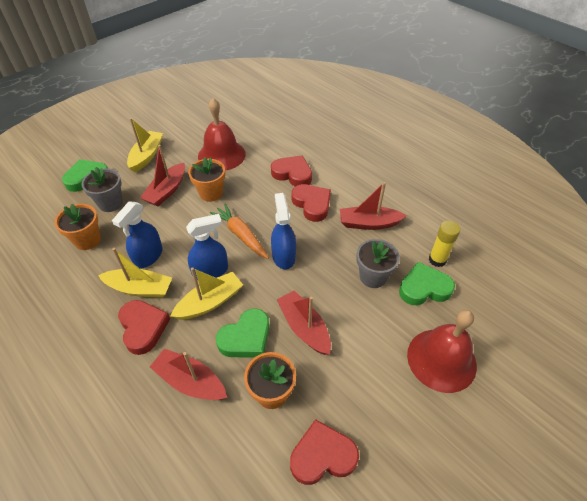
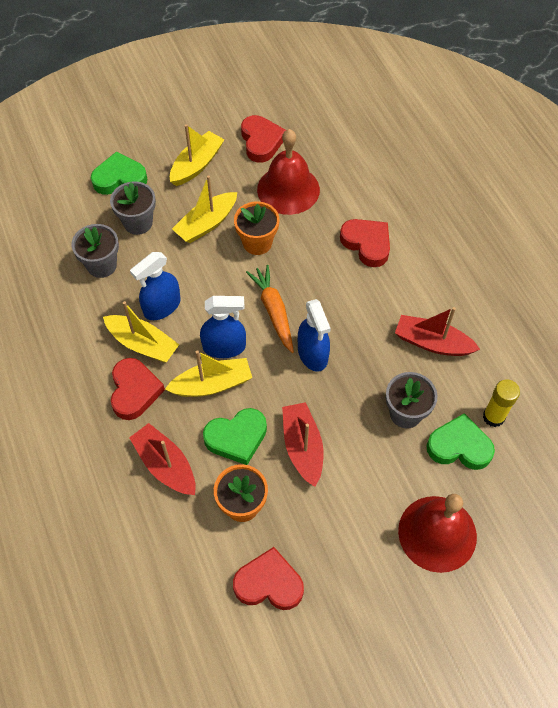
camera: 20 degrees right, 10 degrees up
(87, 240) = (102, 265): orange flower pot -> grey flower pot
(167, 191) = (206, 224): red boat -> yellow boat
(283, 256) = (313, 354): blue spray bottle -> blue spray bottle turned 150 degrees clockwise
(312, 204) = (373, 295): red heart -> red heart (261, 141)

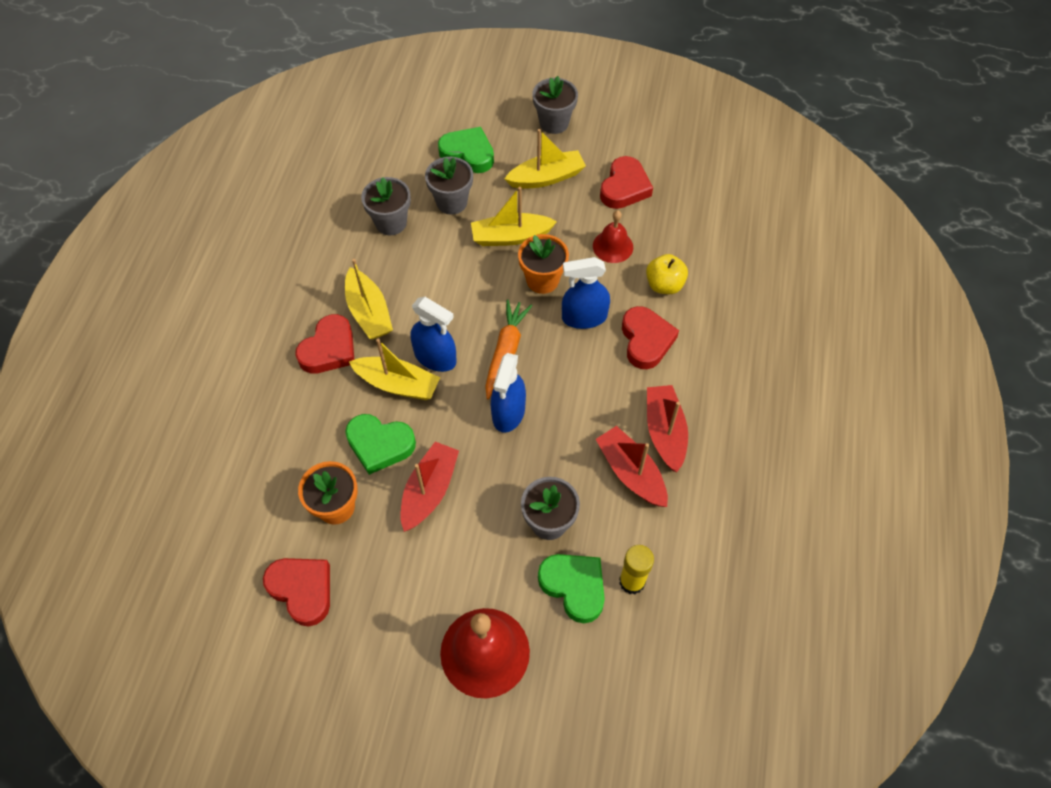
camera: 35 degrees right, 0 degrees up
(162, 307) = (411, 289): blue spray bottle -> blue spray bottle (584, 317)
(165, 465) = (302, 429): red boat -> red boat (664, 432)
(168, 120) = (554, 123): none -> grey flower pot
(288, 189) = (613, 246): red bell -> red bell, size x0.57
(347, 197) = (664, 285): none -> yellow apple

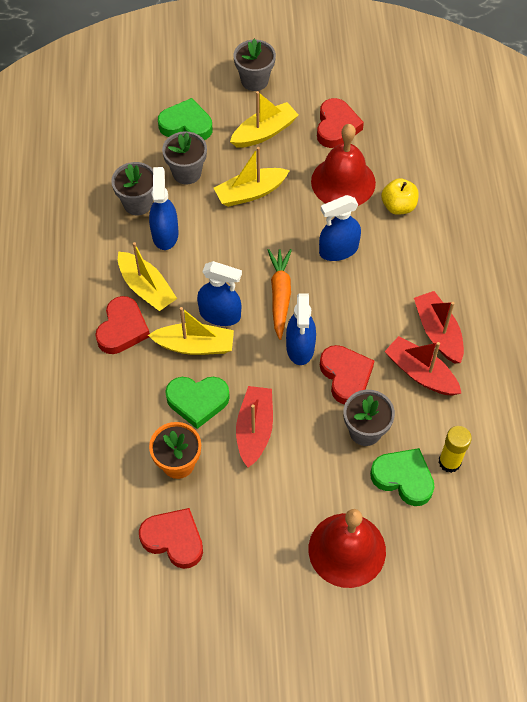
camera: 15 degrees left, 0 degrees up
(407, 260) = (165, 234): none -> blue spray bottle
(542, 280) = (291, 225): orange flower pot -> none
(613, 246) = (343, 182): red bell -> red bell, size x1.74
(646, 340) = (398, 258): red heart -> red heart (346, 376)

